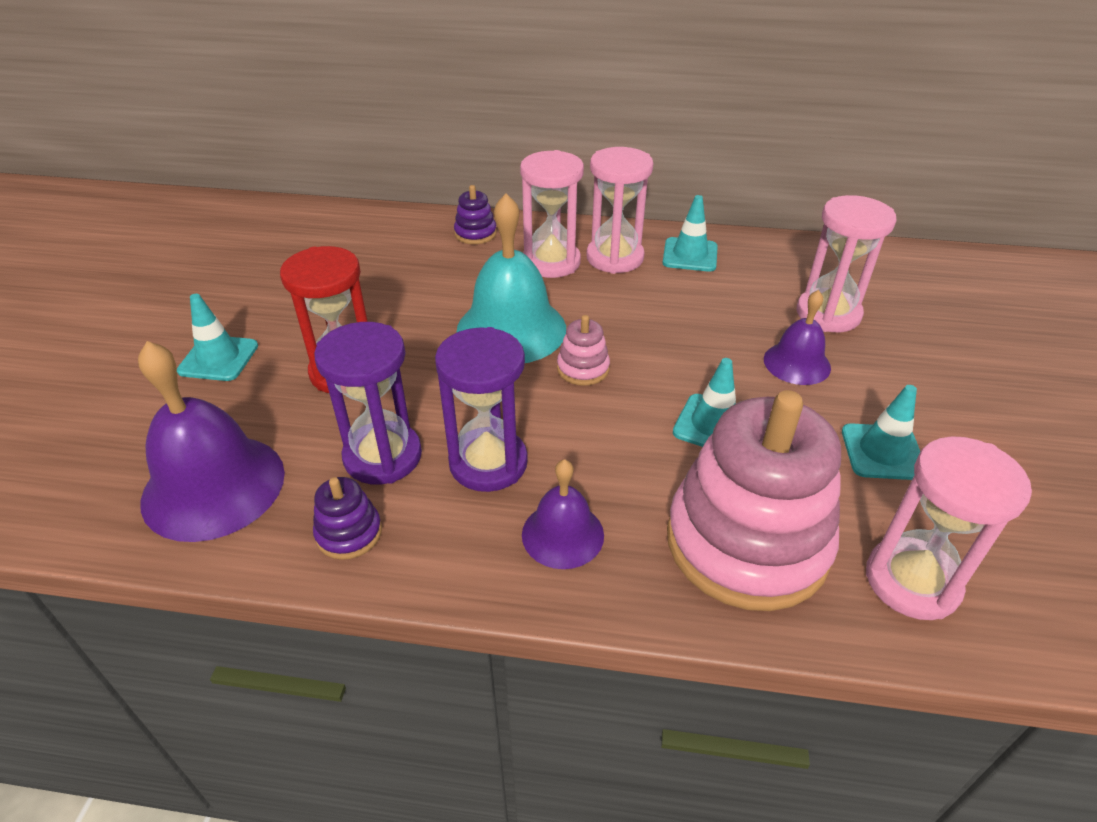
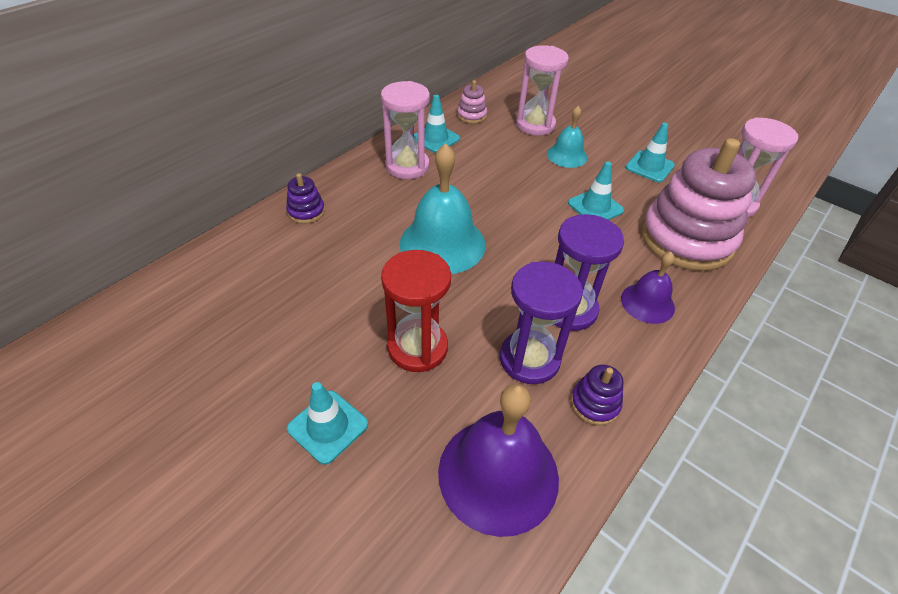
camera: 60 degrees left, 5 degrees up
(551, 262) = (383, 193): pink hourglass -> none
(583, 368) = (510, 231): pink stacking toy -> pink stacking toy (471, 115)
(797, 363) = (567, 155): purple bell -> turquoise bell

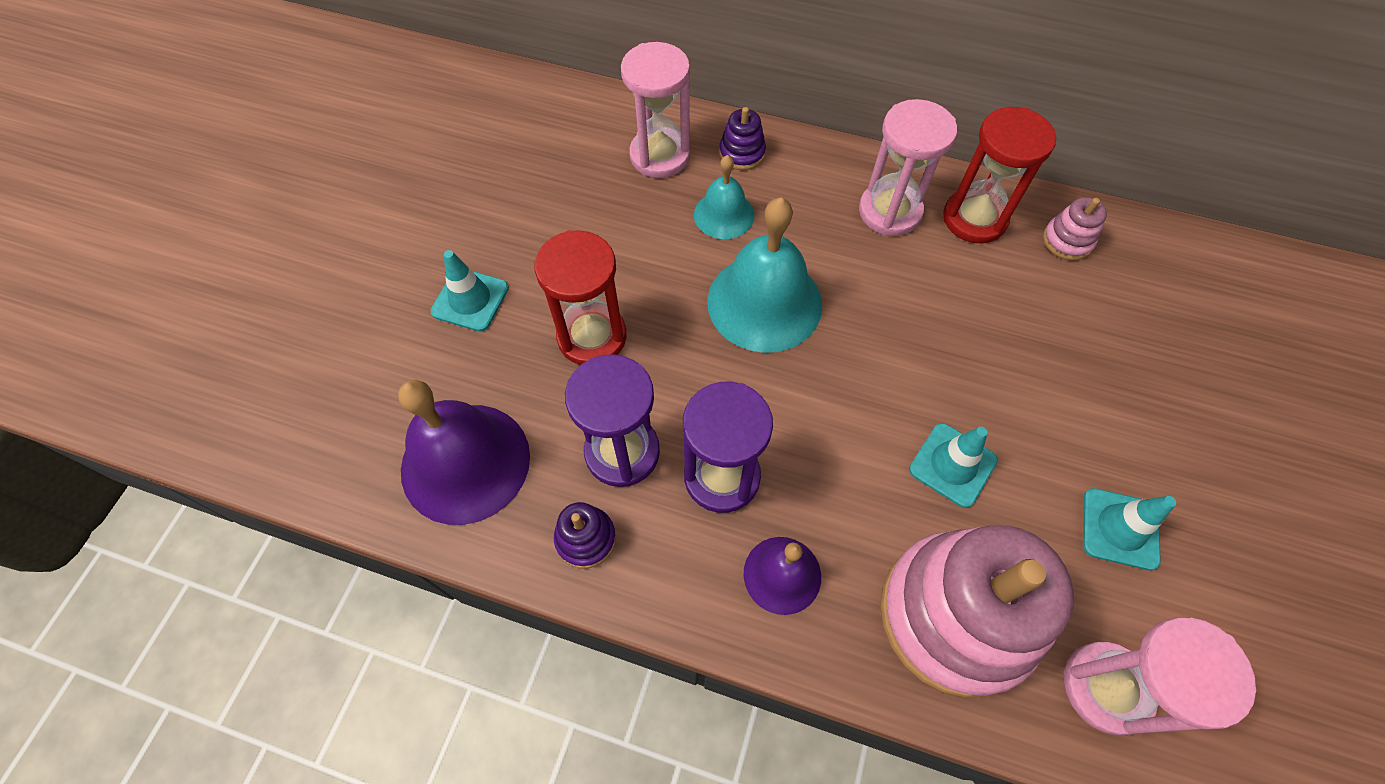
camera: 70 degrees right, 15 degrees up
(435, 138) = (974, 219): turquoise traffic cone -> red hourglass
(535, 125) = (1110, 330): pink hourglass -> pink hourglass (660, 156)
(567, 155) = (1058, 395): turquoise bell -> turquoise bell (724, 214)

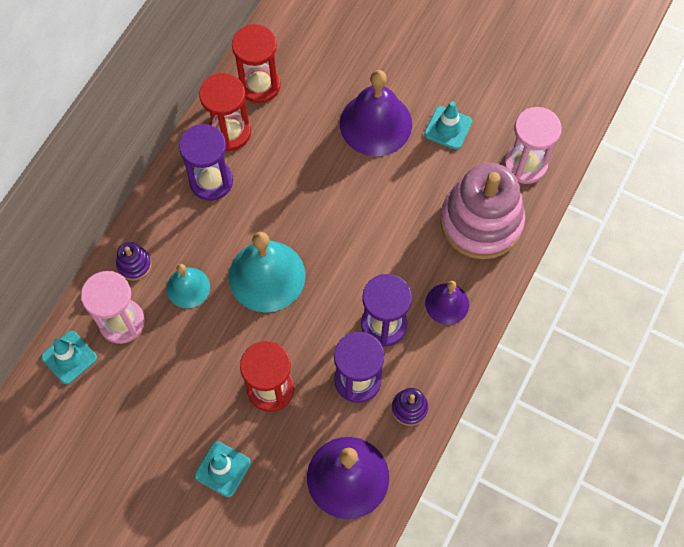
camera: 80 degrees left, 5 degrees up
(890, 211) = (211, 181): pink hourglass -> purple hourglass
(952, 465) = (398, 198): turquoise traffic cone -> turquoise traffic cone (69, 357)
(1067, 241) = (259, 85): pink stacking toy -> red hourglass
(1075, 409) = (375, 124): none -> purple bell

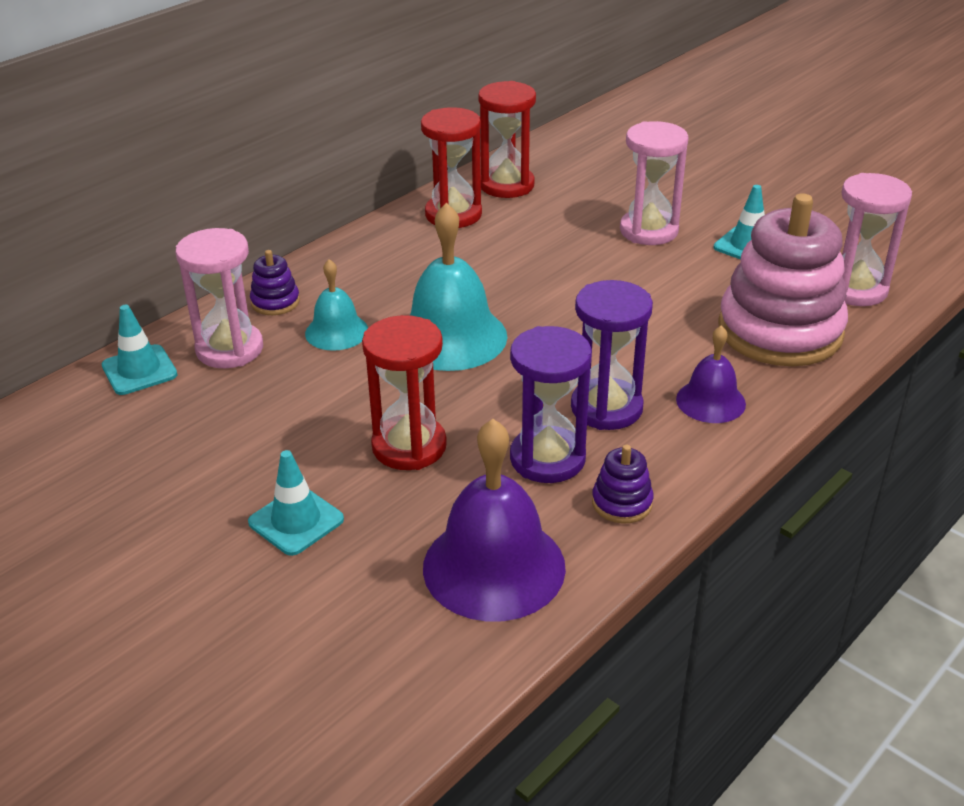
camera: 15 degrees right, 30 degrees down
(211, 181) = (412, 248): purple hourglass -> none
(375, 124) = (649, 231): purple bell -> pink hourglass

